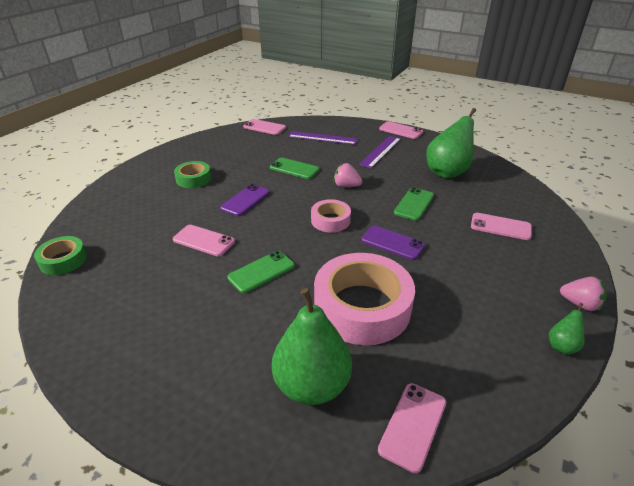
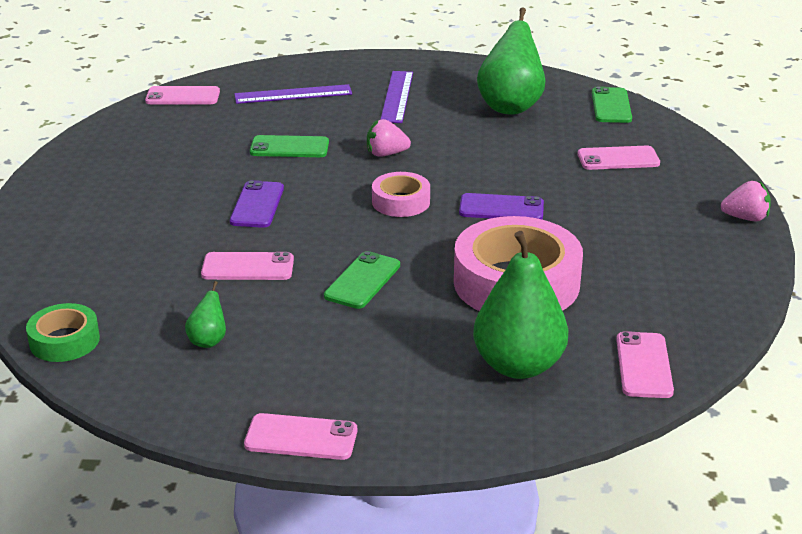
camera: 25 degrees left, 5 degrees down
(193, 179) = (145, 195): green tape -> none
(400, 130) = (403, 60): pink phone -> pink phone (301, 438)
(414, 204) = (495, 157): green phone -> green phone (611, 106)
(562, 346) = (746, 260): green pear -> green pear (208, 341)

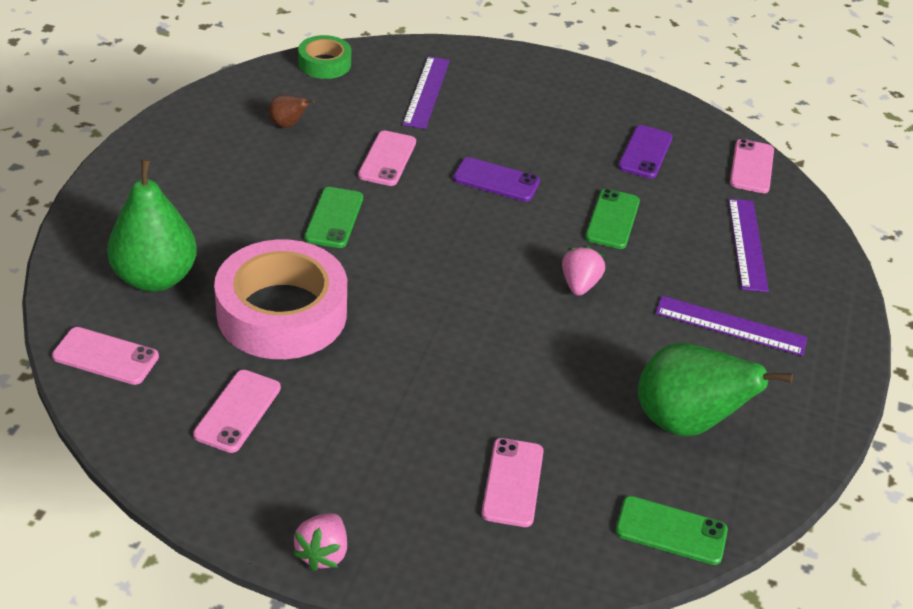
camera: 100 degrees right, 10 degrees up
(109, 263) = (426, 92): none -> purple ruler
(208, 341) = (288, 125): green pear -> brown pear
(301, 438) = (141, 148): pink phone -> pink phone (237, 411)
(363, 281) = (334, 218): green phone -> green phone turned 60 degrees clockwise
(401, 202) = (469, 272): pink tape -> none
(501, 208) = (428, 342): purple phone -> purple phone (645, 152)

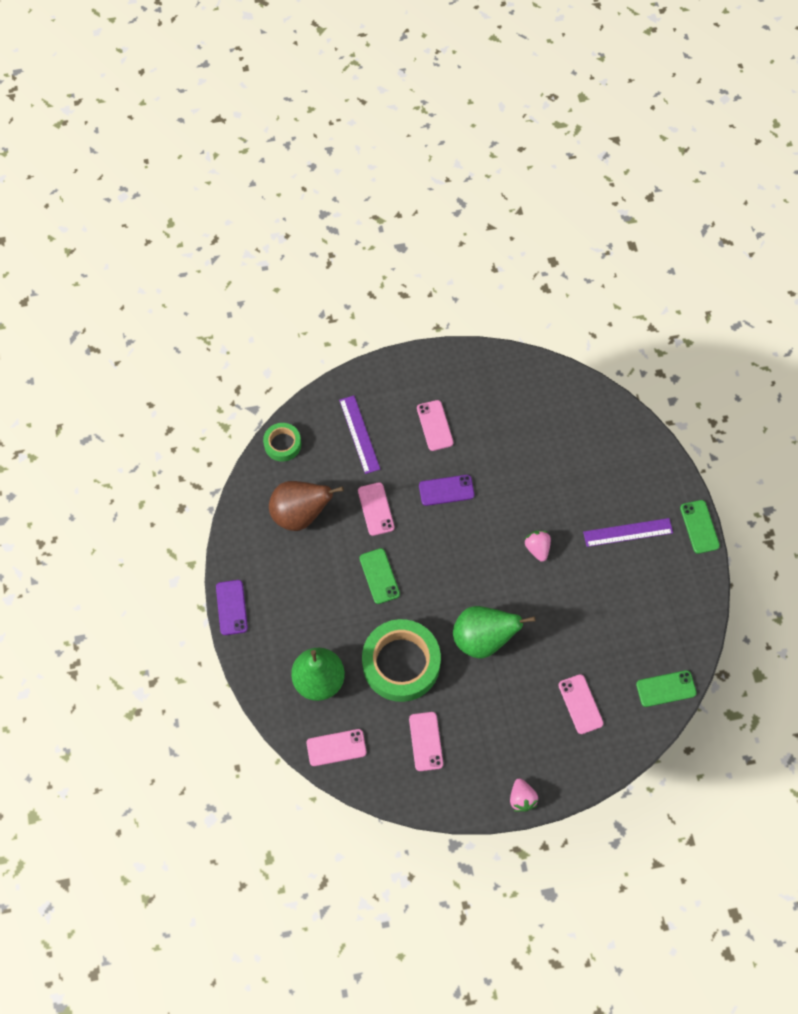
camera: 25 degrees left, 25 degrees up
(282, 313) = (401, 663): pink tape -> green tape
(288, 125) = (300, 514): brown pear -> brown pear, size x2.25
(612, 219) = (526, 485): green phone -> green phone (699, 527)
(645, 152) = (513, 414): purple phone -> purple phone (231, 607)
(685, 423) = (639, 615): green pear -> green pear (483, 638)
(747, 244) = (606, 461): purple ruler -> none
(752, 167) = (578, 391): pink phone -> pink phone (435, 425)

